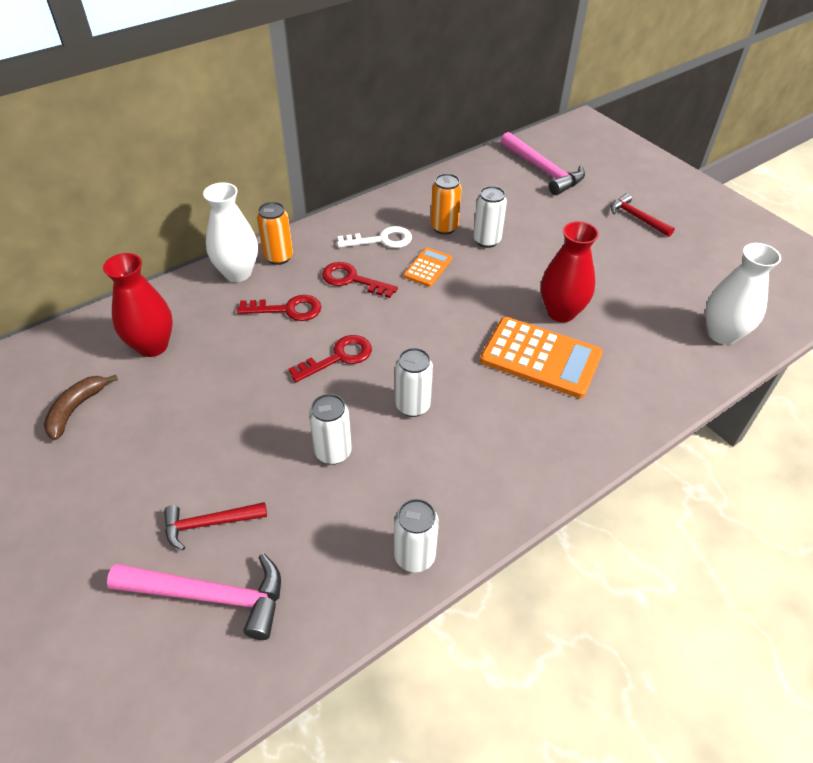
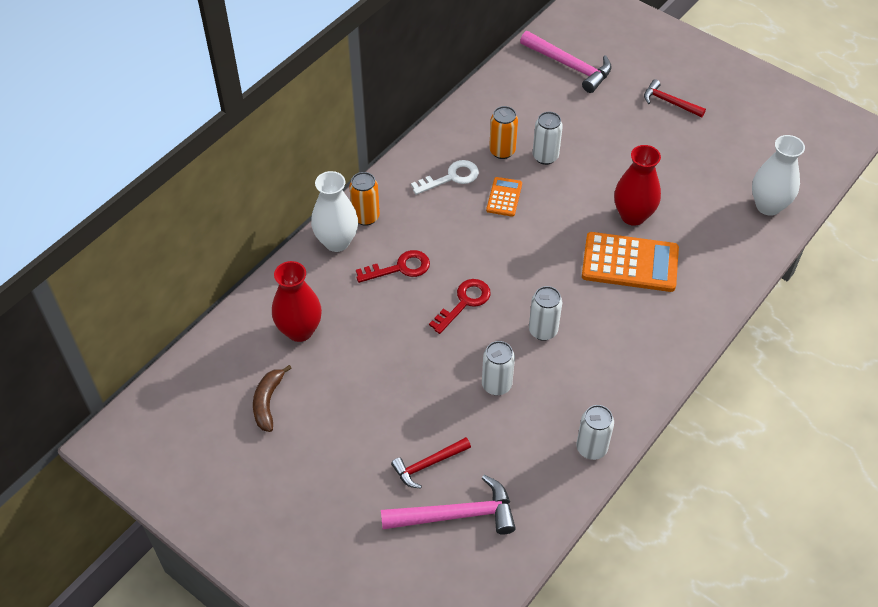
camera: 15 degrees left, 5 degrees up
(352, 280) = (442, 225): red key -> none

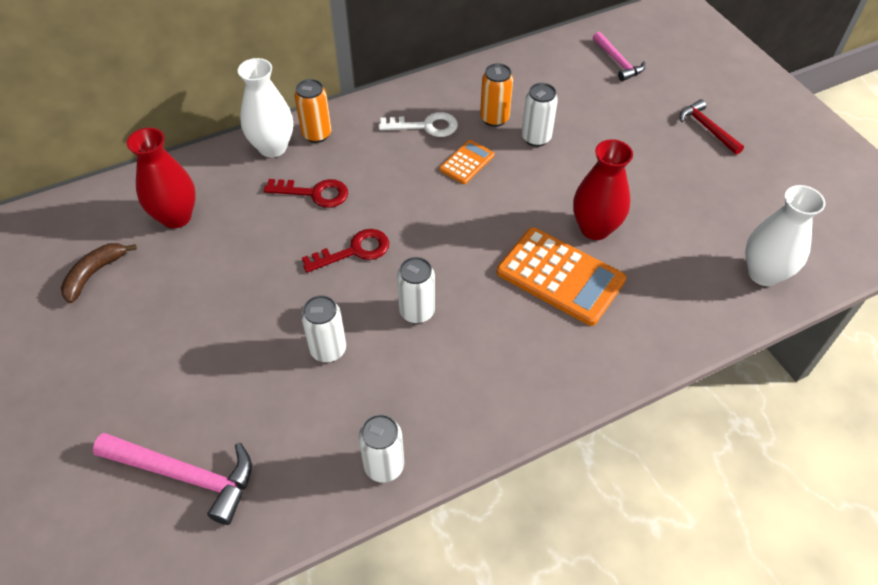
camera: 25 degrees right, 0 degrees up
(428, 464) = (197, 405): red hammer -> none
(570, 66) = (618, 62): pink hammer -> pink hammer, size x0.63

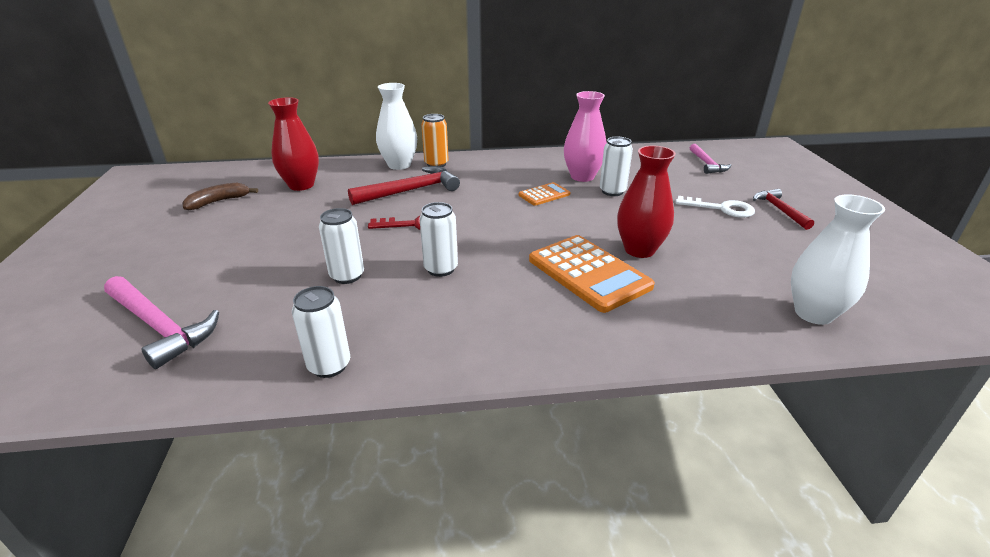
camera: 20 degrees right, 20 degrees down
(314, 193) = (410, 190): red key -> red hammer
(426, 126) = (523, 172): white key -> white key (721, 208)
(494, 118) = (582, 176): orange can -> pink vase

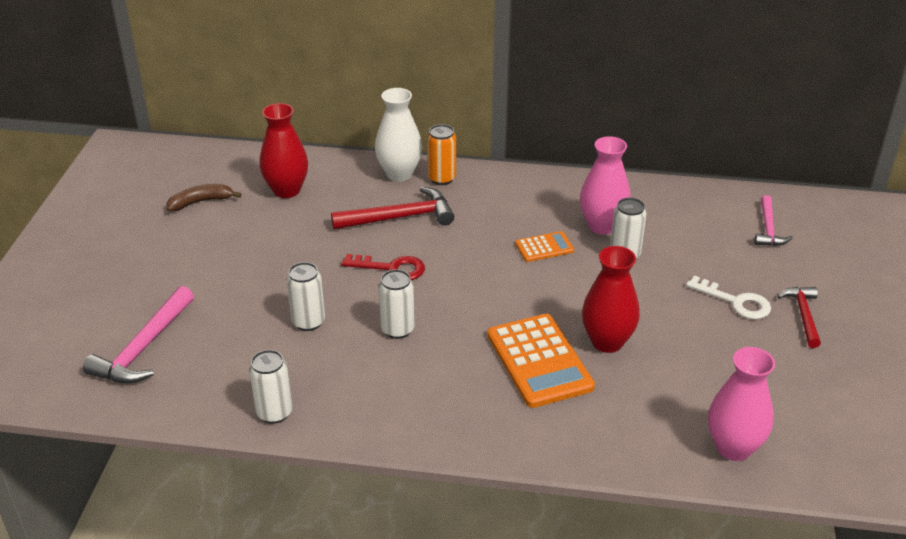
camera: 15 degrees right, 5 degrees up
(160, 327) = (143, 348): pink hammer -> pink hammer turned 60 degrees clockwise
(813, 313) = (733, 447): white vase -> pink vase

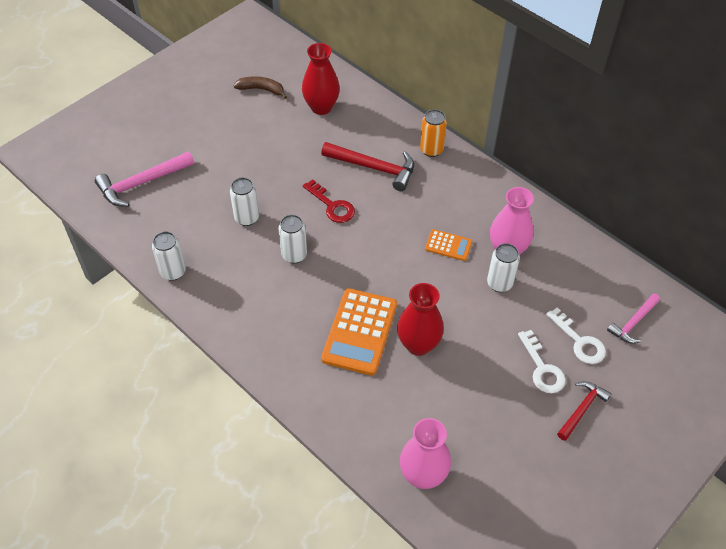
camera: 35 degrees right, 15 degrees up
(399, 174) = (406, 131): white vase -> none
(742, 265) = (579, 341): none -> white key

